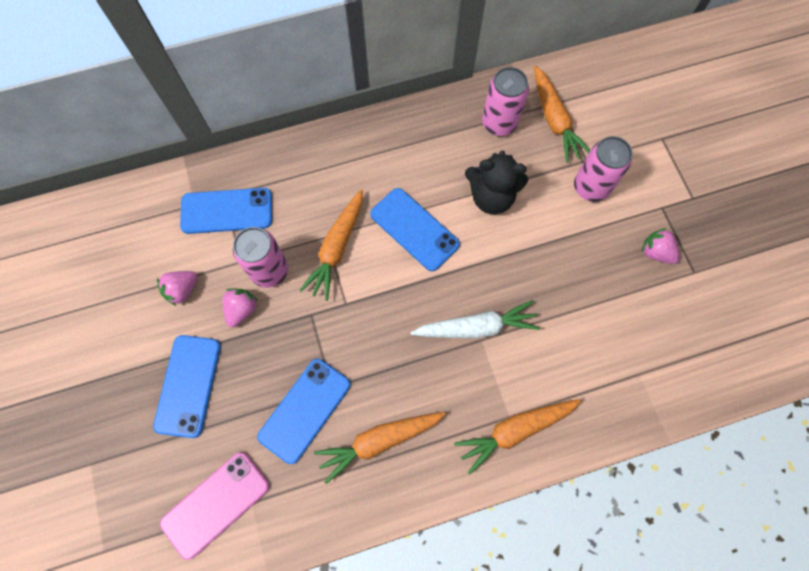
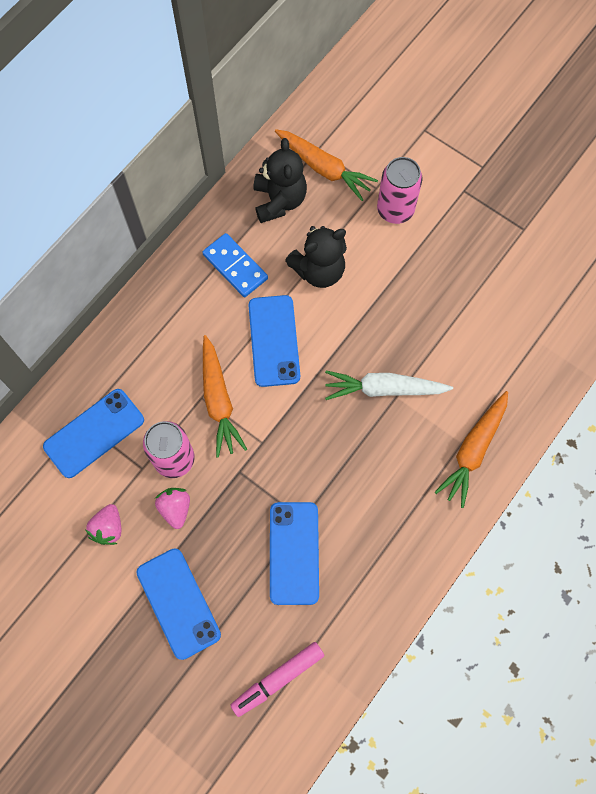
camera: 35 degrees left, 0 degrees up
(216, 504) = (278, 679): pink phone -> pink marker
(379, 441) = (373, 534): orange carrot -> none
(414, 229) = (274, 341): blue phone -> blue phone turned 75 degrees clockwise
(426, 153) = (235, 266): none -> blue domino
(476, 327) = (384, 389): white carrot -> white carrot turned 135 degrees counterclockwise
(499, 123) = (279, 201): pink can -> black teddy bear
(655, 252) = (483, 232): pink strawberry -> none

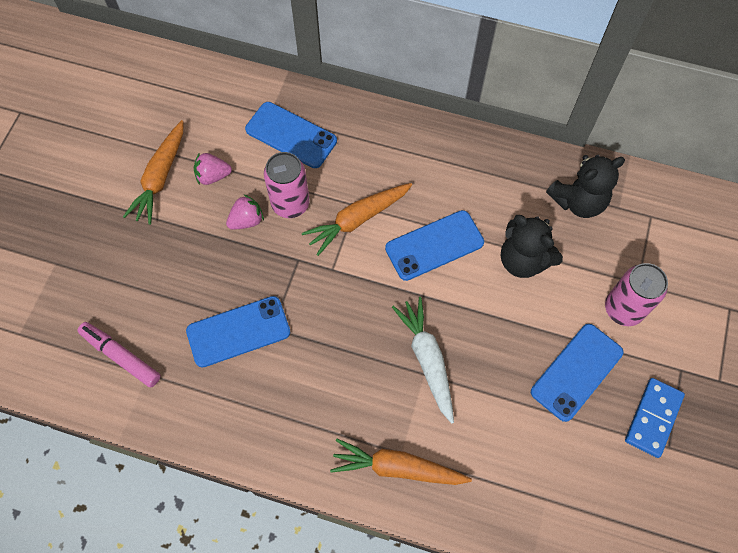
camera: 70 degrees right, 5 degrees down
(178, 603) = (165, 252): blue phone -> blue phone (576, 372)
(235, 266) = (493, 188): blue domino -> blue domino (653, 418)
(324, 168) = (633, 228): orange carrot -> orange carrot (160, 177)

